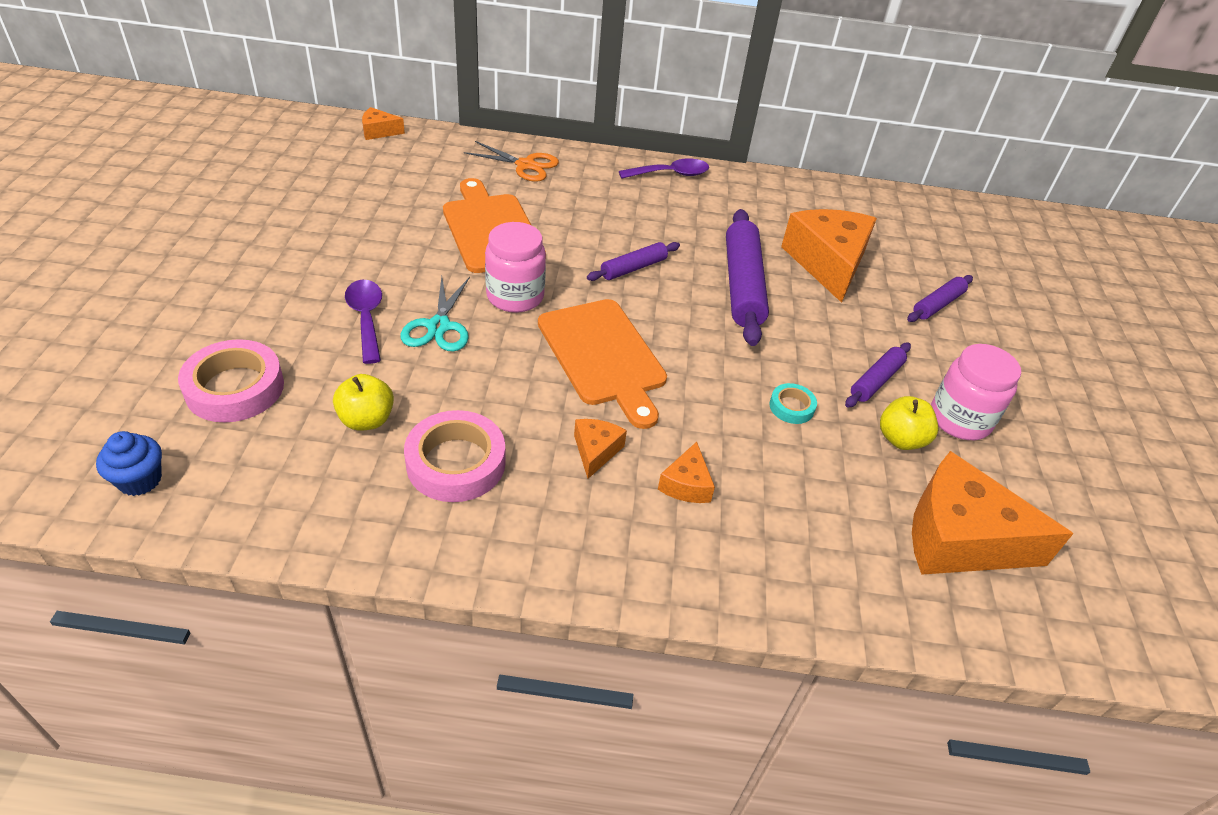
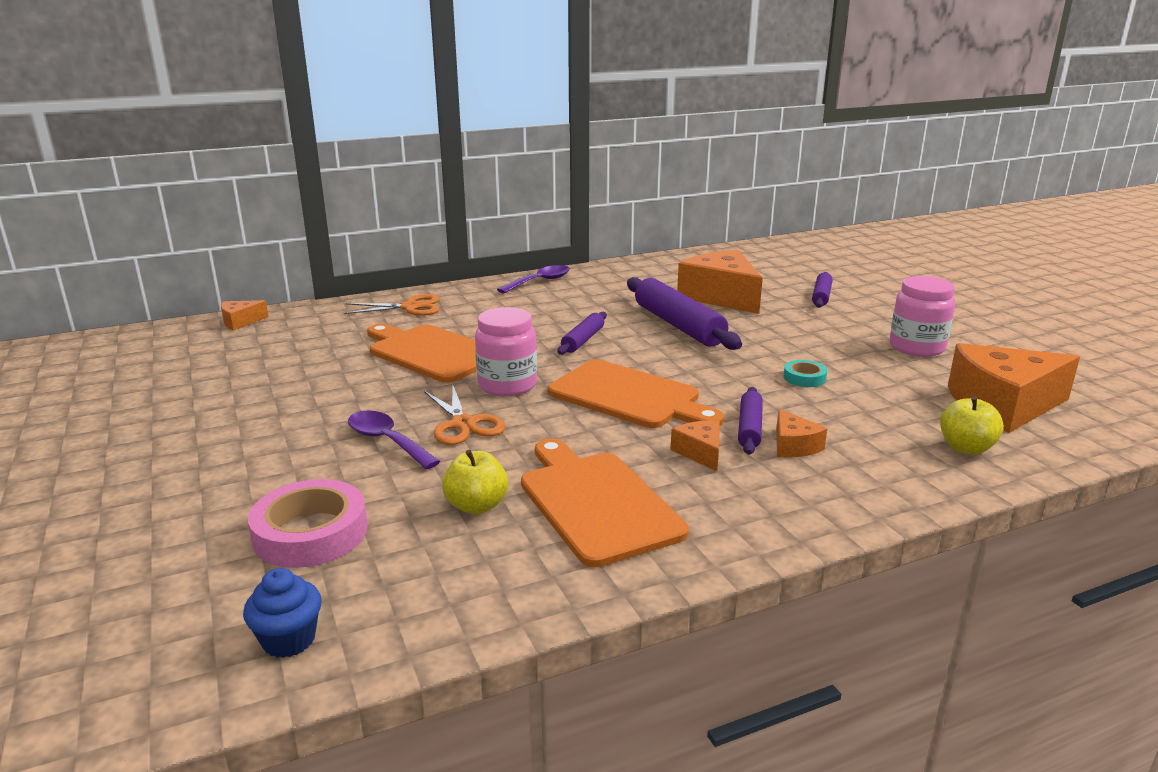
camera: 25 degrees left, 20 degrees down
(438, 326) = (463, 424): turquoise scissors -> orange scissors
(456, 463) = (596, 503): pink tape -> orange cutting board
(876, 381) = (839, 346): purple rolling pin -> purple rolling pin (750, 428)
(901, 439) = (897, 369): yellow apple -> yellow apple (966, 448)

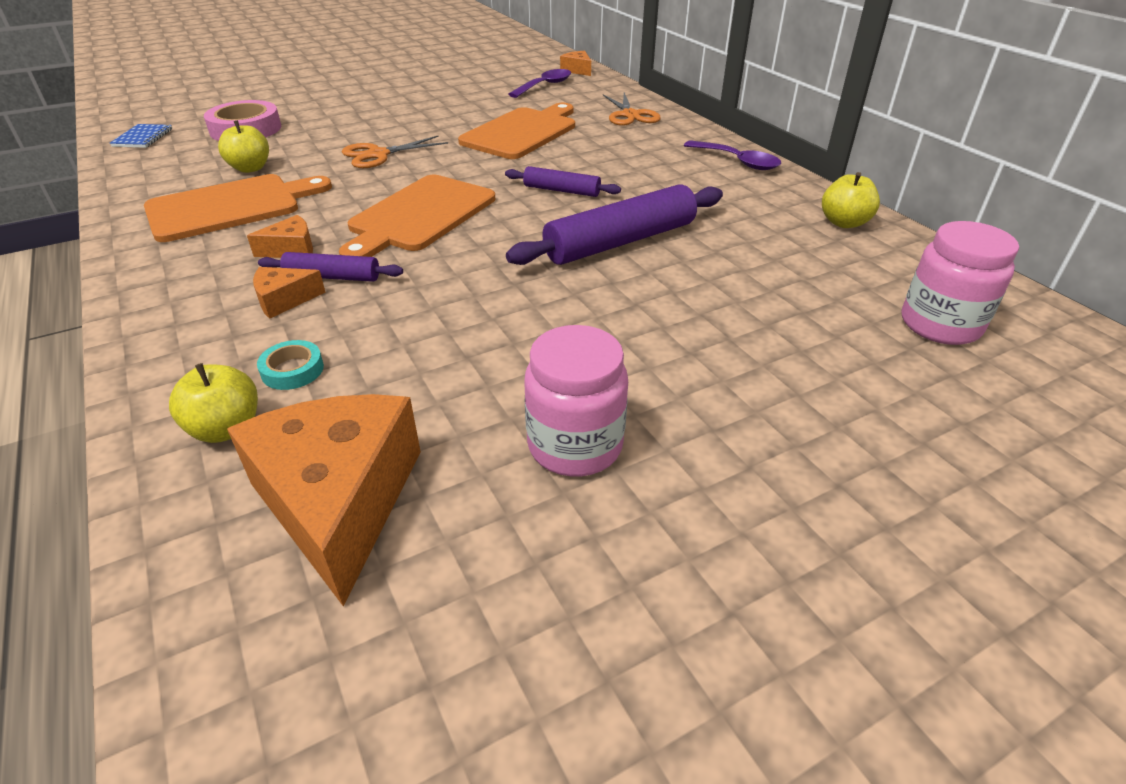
camera: 85 degrees right, 15 degrees up
(289, 640) = (143, 138): blue cupcake -> blue notebook
(387, 441) = (358, 134): purple spoon -> purple spoon (545, 85)
(507, 385) = (450, 164): pink jar -> pink jar (940, 325)
(649, 267) = (844, 223): none -> yellow apple
(721, 296) = (745, 274): orange cheese -> none
(804, 378) = (457, 321): turquoise tape -> turquoise tape (292, 370)
(821, 296) = (797, 367): purple rolling pin -> none

